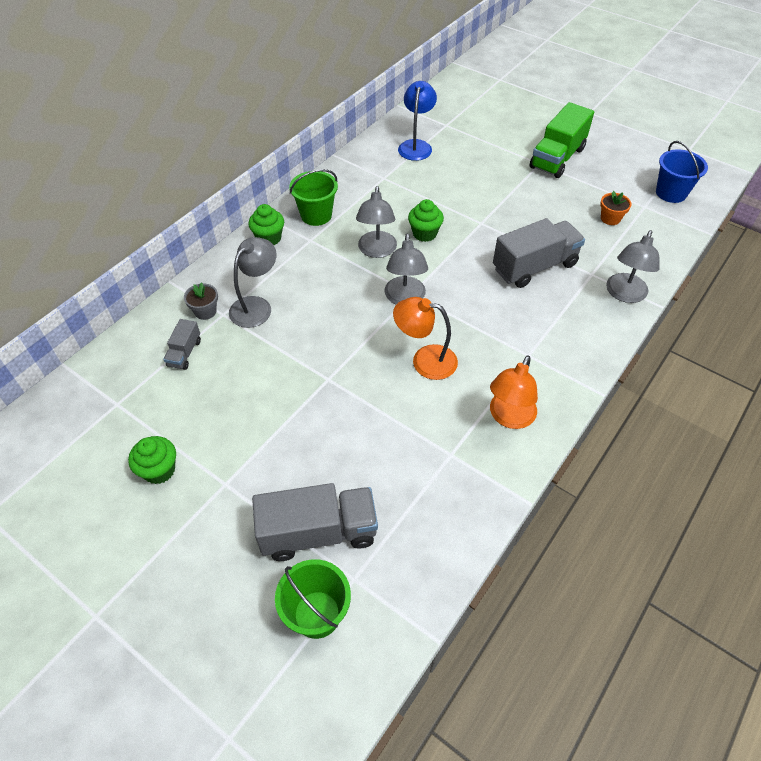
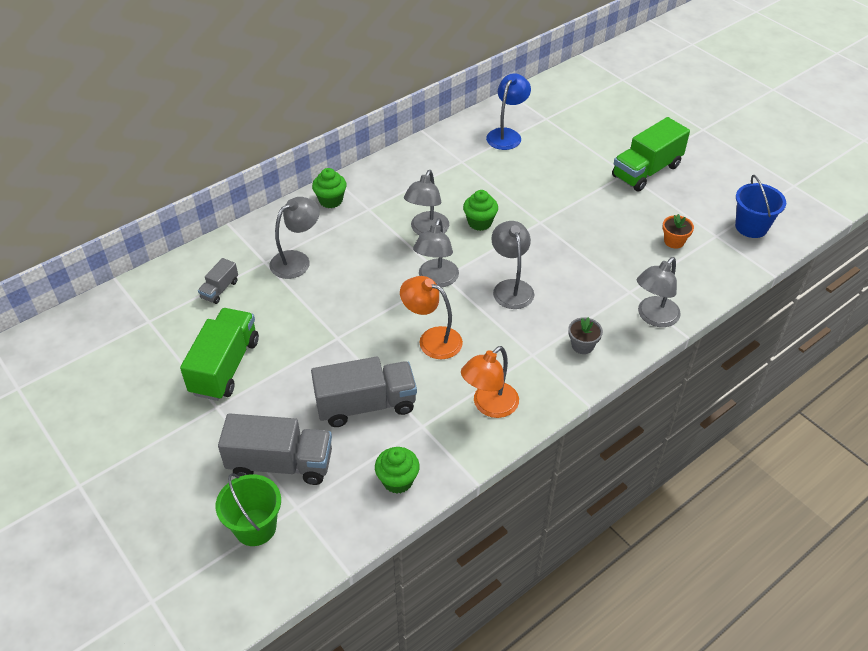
camera: 15 degrees right, 5 degrees down
(159, 470) = (166, 383): green cupcake -> green cupcake (397, 480)
(205, 311) = (250, 256): grey flower pot -> grey flower pot (582, 345)
(219, 436) = (225, 367): none -> green truck
(316, 215) = (383, 186): green bucket -> none
(480, 292) = (511, 287): none -> grey lamp
(534, 267) = (574, 274): grey truck -> grey truck (366, 405)

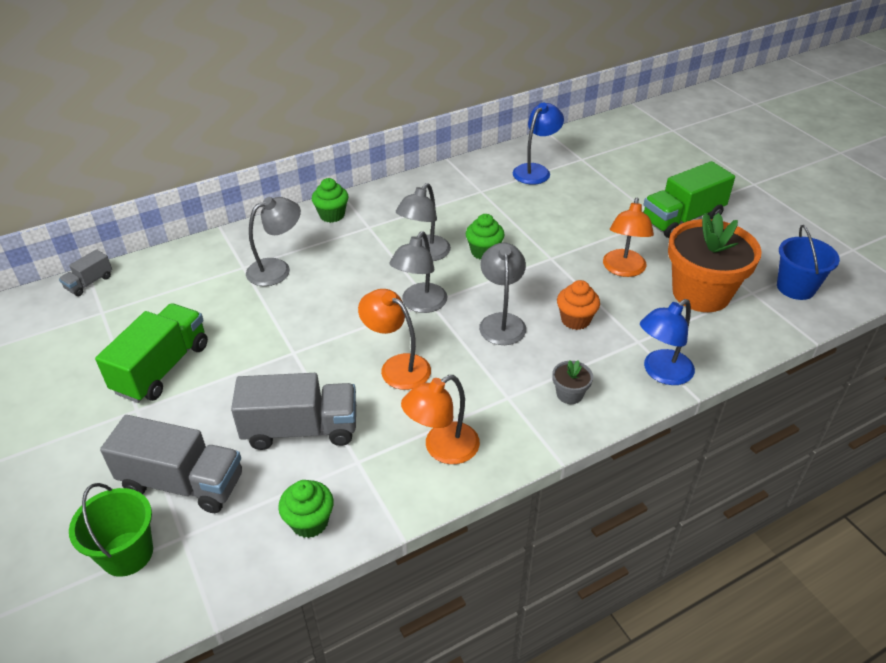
camera: 10 degrees right, 5 degrees down
(220, 289) = (187, 289): grey truck -> grey truck (89, 282)
(573, 278) = (575, 320): none -> orange cupcake
(604, 226) = (623, 269): none -> orange lamp
(653, 317) = (661, 373): grey lamp -> blue lamp
(674, 241) = (701, 293): orange flower pot -> orange flower pot, size x2.44

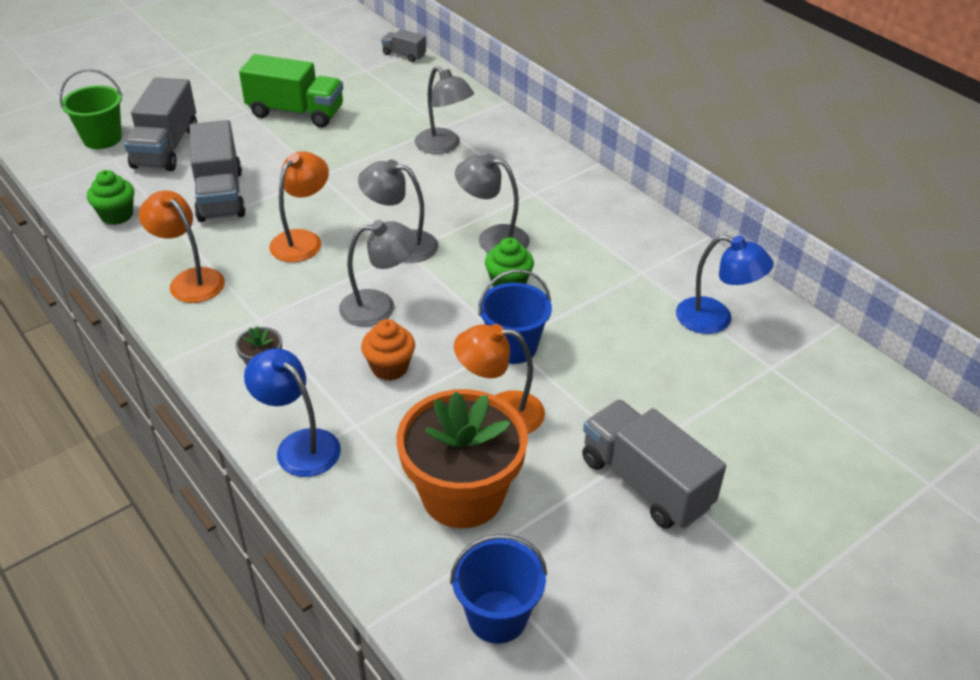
camera: 80 degrees right, 0 degrees up
(332, 215) = (548, 165): green cupcake -> none
(556, 257) = (513, 347): none -> blue bucket
(682, 219) = (645, 483): green truck -> grey truck

